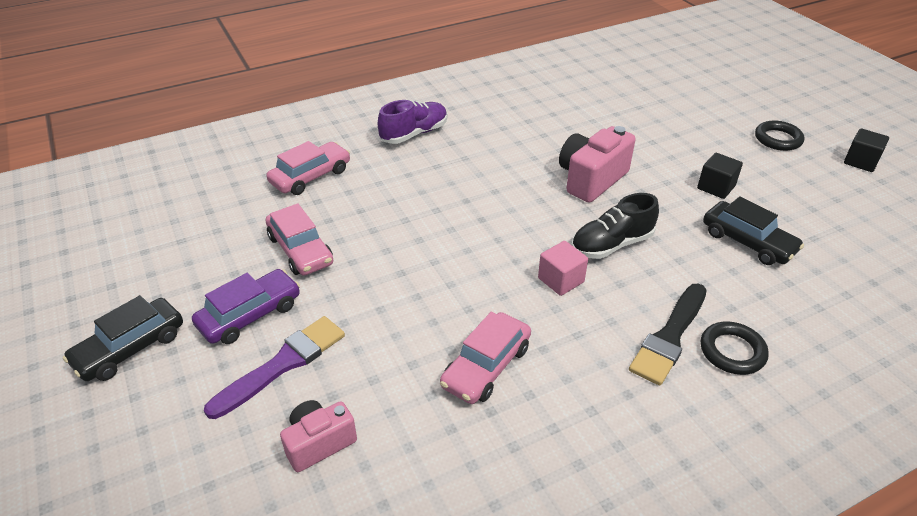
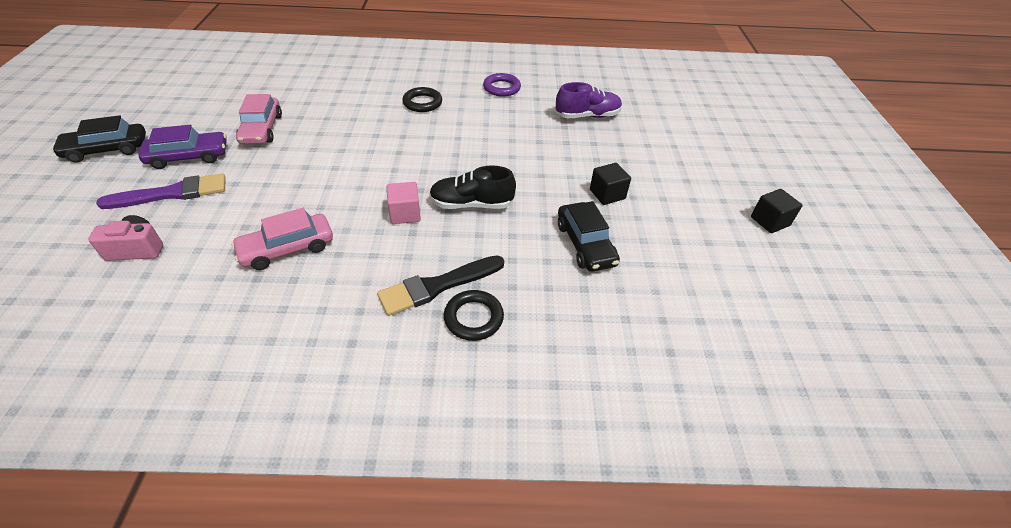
camera: 25 degrees right, 5 degrees up
(311, 176) = (320, 86): pink car -> none
(414, 134) = (419, 81): purple shoe -> purple shoe (587, 116)
(507, 114) = (501, 88): none -> purple ring
(591, 179) = (511, 153): pink camera -> none
(778, 139) = (709, 177): black ring -> black ring (422, 103)

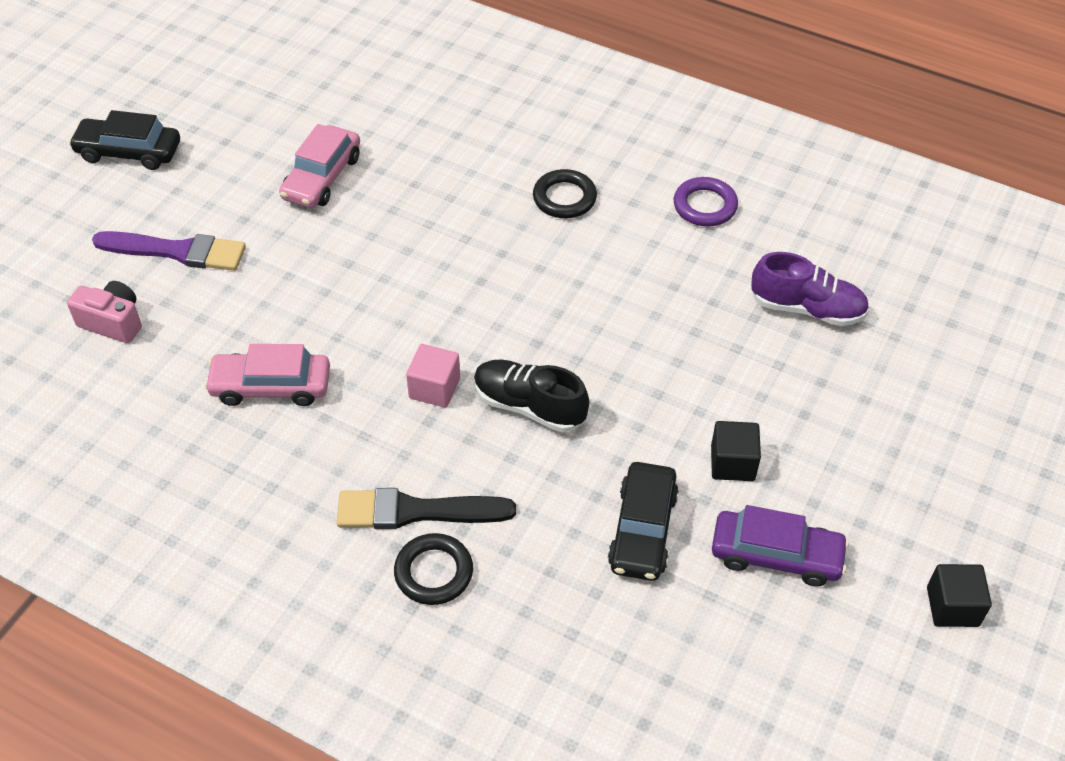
camera: 30 degrees right, 5 degrees up
(188, 157) = (216, 196): purple car -> purple car (776, 555)

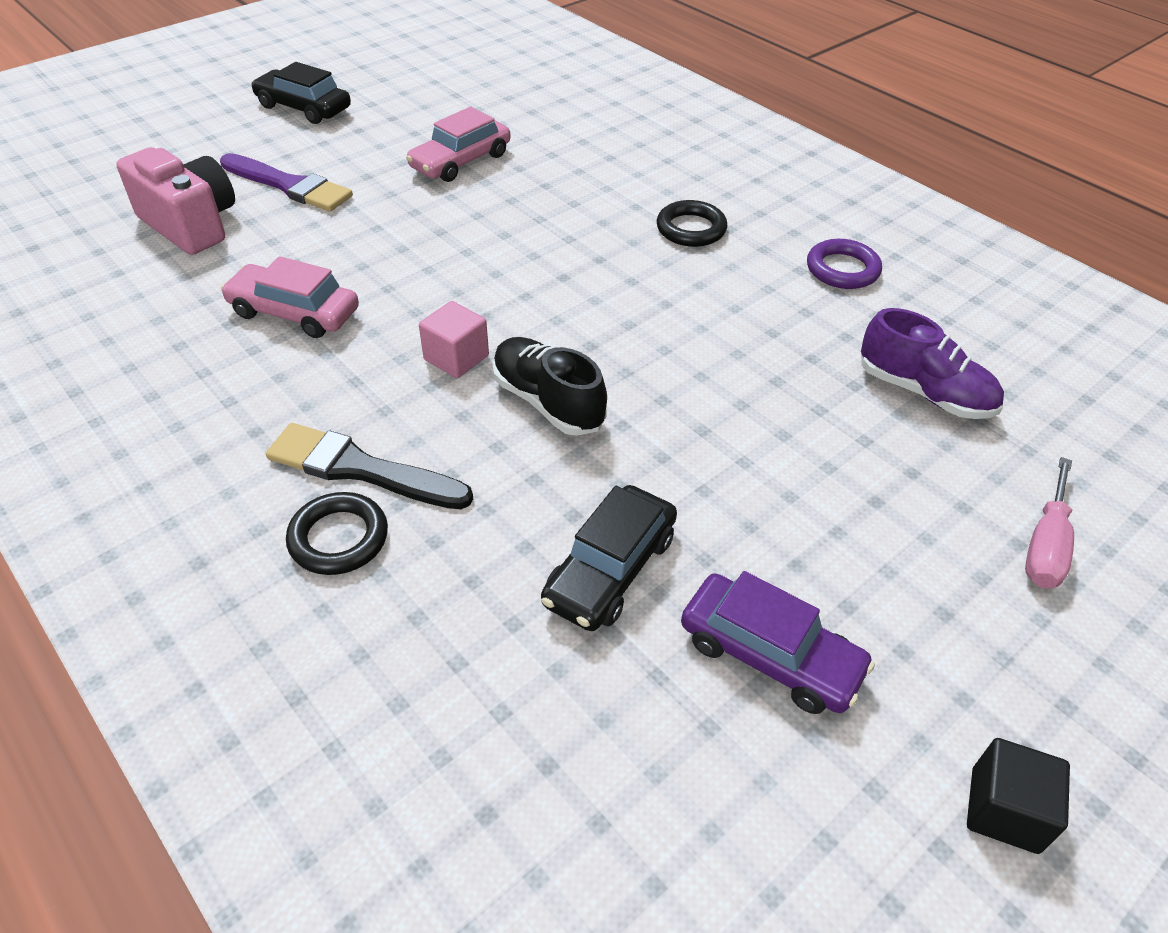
camera: 20 degrees right, 5 degrees down
(113, 322) = (191, 225): pink camera -> pink camera, size x1.58
(732, 463) = (760, 529): black cube -> none
(927, 412) = (1045, 545): none -> pink screwdriver

